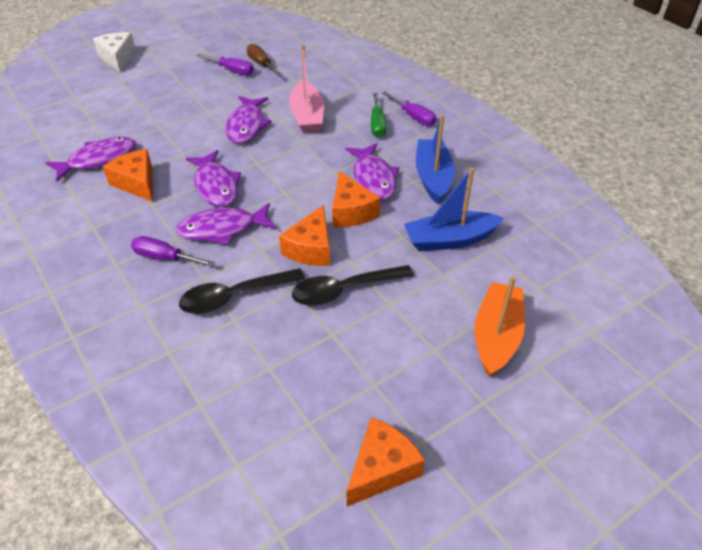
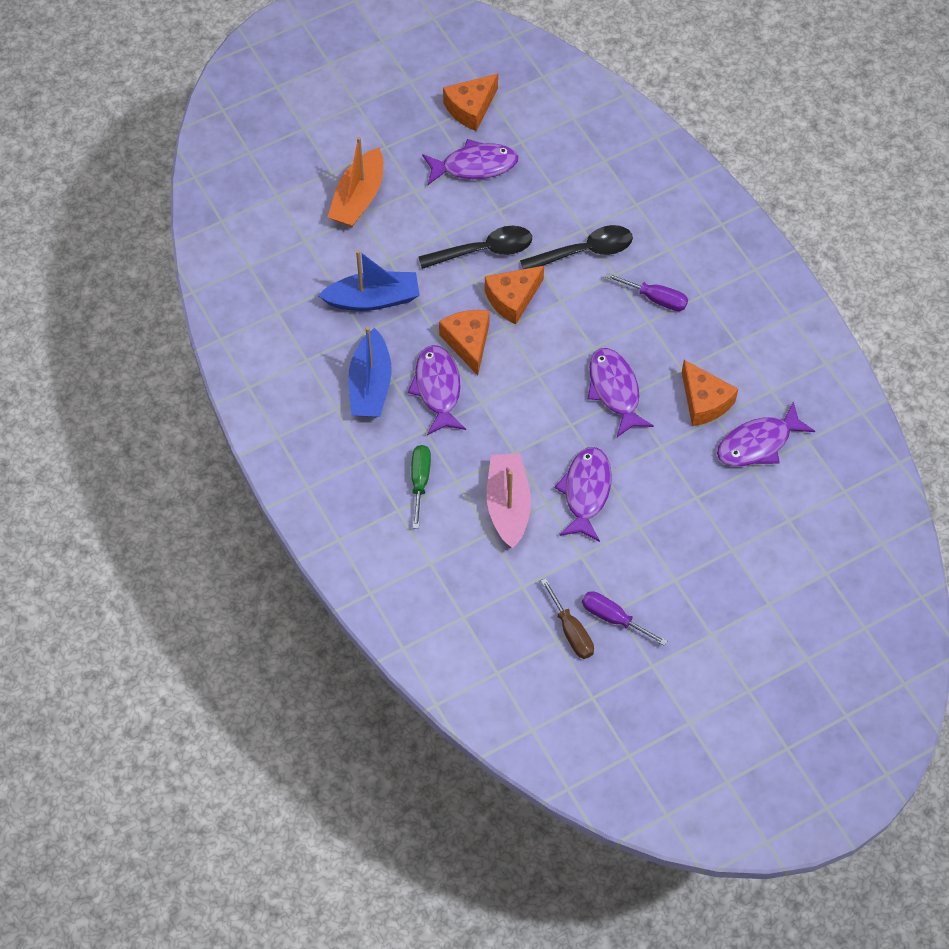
camera: 175 degrees left, 15 degrees up
(117, 58) = (789, 666): white cheese -> none
(222, 229) = (602, 329): purple fish -> purple fish (475, 166)
(311, 248) = (512, 299): orange cheese -> orange cheese turned 150 degrees counterclockwise
(413, 117) = (371, 492): purple screwdriver -> none

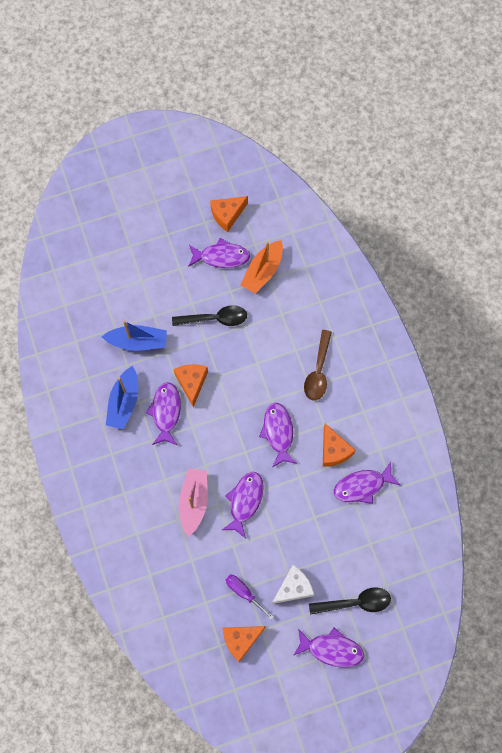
camera: 10 degrees right, 10 degrees up
(358, 198) = (143, 268): orange boat -> orange boat (263, 271)
(420, 481) = (142, 475): green screwdriver -> none
(512, 299) = (226, 356): orange cheese -> orange cheese (241, 640)
(571, 631) = (215, 597): brown screwdriver -> none
(585, 251) = (279, 330): black spoon -> black spoon (355, 602)
(656, 299) = (318, 371): purple screwdriver -> brown spoon
(687, 599) = (293, 588): none -> white cheese
(764, 674) = (331, 649): none -> purple fish

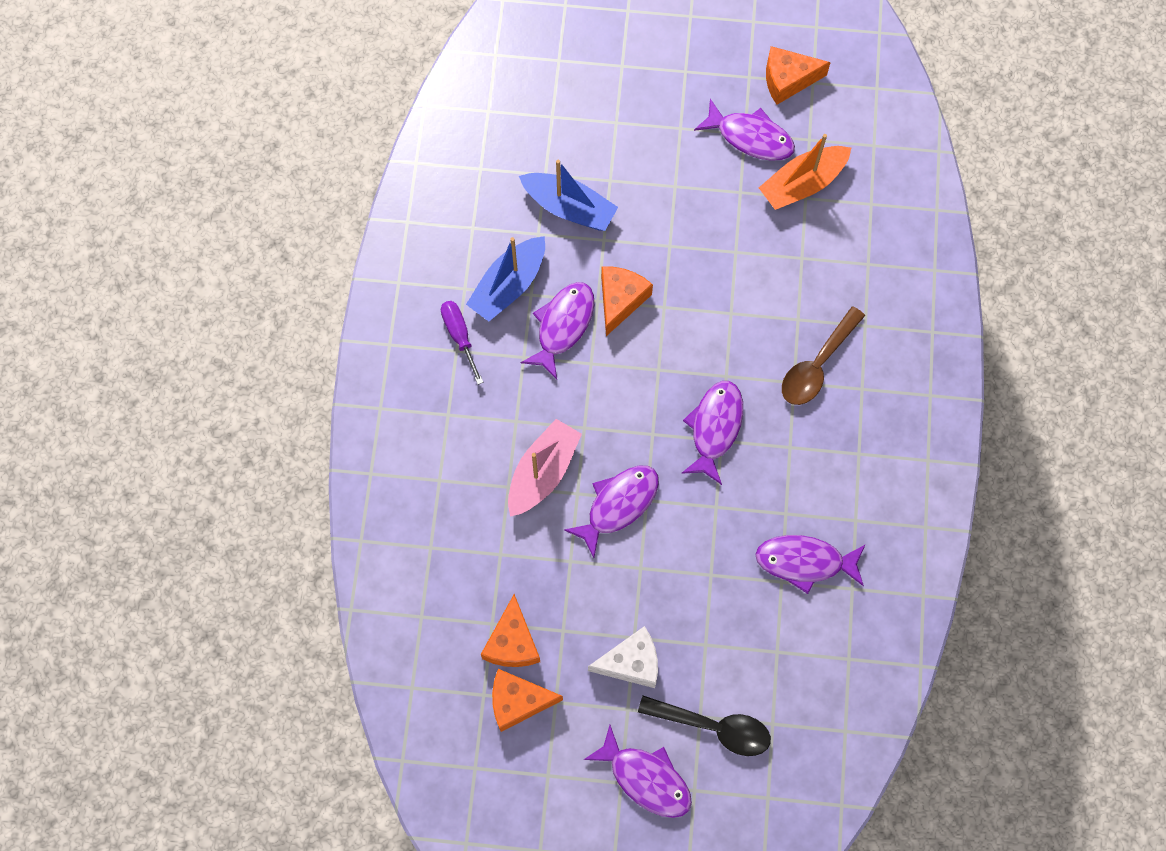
camera: 25 degrees right, 0 degrees up
(215, 319) = (698, 223): black spoon -> none
(244, 592) = (555, 636): purple screwdriver -> purple screwdriver (459, 336)
(334, 450) = (786, 490): orange cheese -> orange cheese (512, 642)

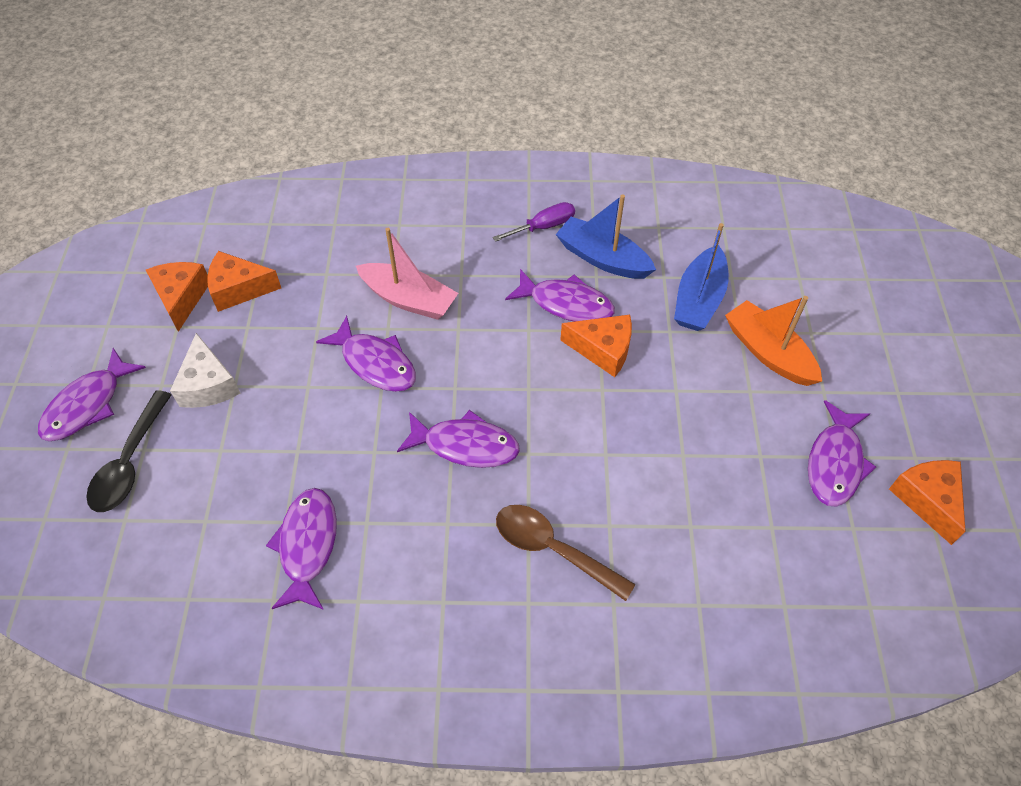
camera: 85 degrees right, 15 degrees down
(802, 184) = (789, 523): orange boat -> orange boat (768, 352)

